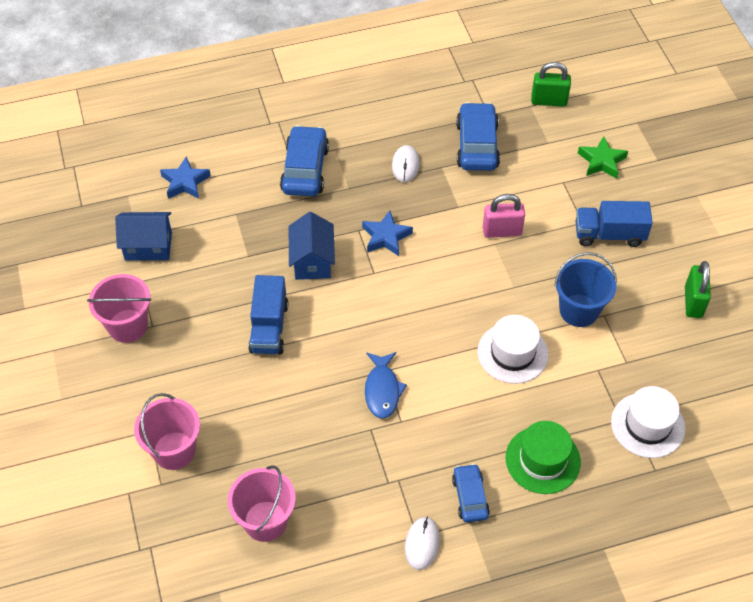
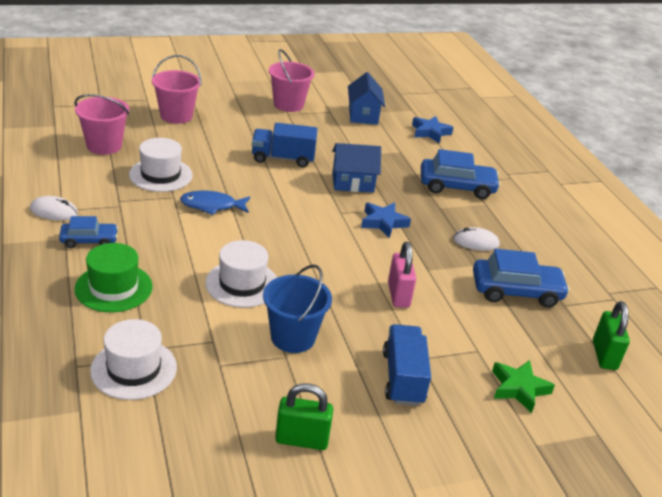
camera: 85 degrees right, 20 degrees down
(326, 448) = (160, 175): none -> white hat

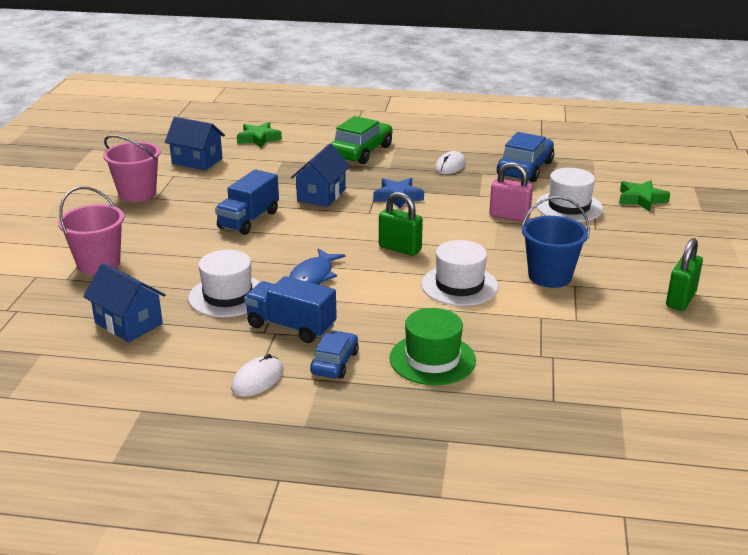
camera: 60 degrees left, 5 degrees down
(104, 145) = (128, 323): pink bucket -> blue house
(134, 369) = (568, 367): white hat -> white hat (569, 207)
(403, 378) = (617, 240): blue truck -> blue truck (291, 326)
(430, 132) = (259, 139): blue star -> green star
(457, 187) = (361, 151): blue car -> green car
(604, 355) = (613, 160): green padlock -> green padlock (400, 248)

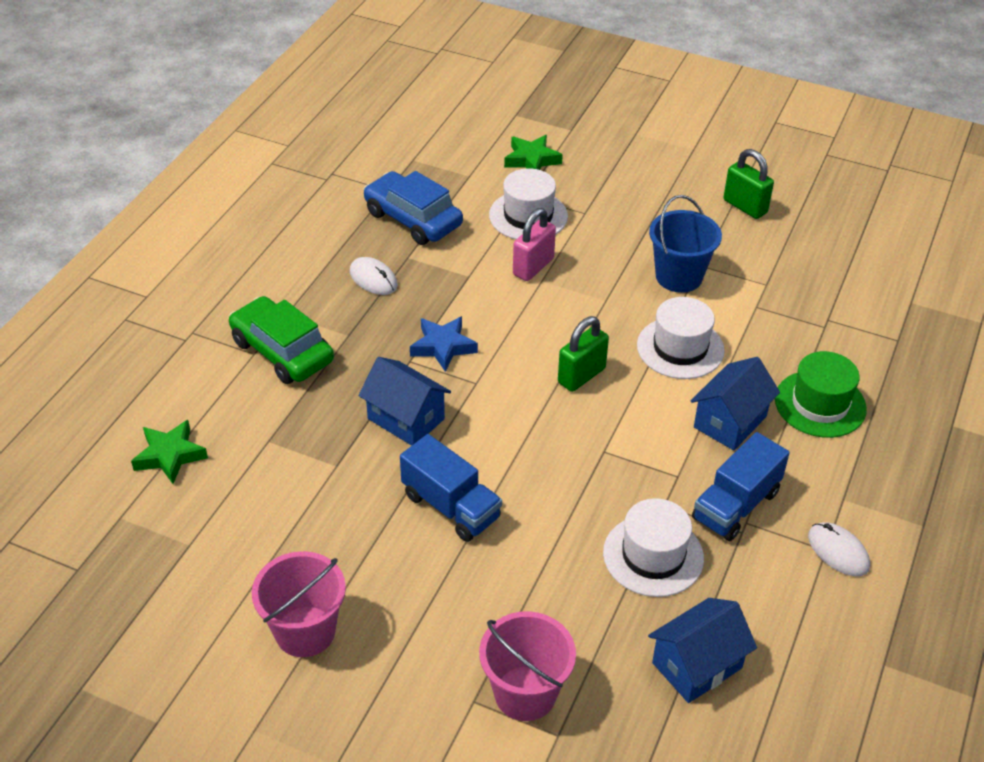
camera: 75 degrees left, 15 degrees up
(197, 161) = (216, 543): blue house -> blue house (730, 422)
(313, 276) = (626, 466): blue fish -> none
(335, 363) = (815, 481): blue car -> none

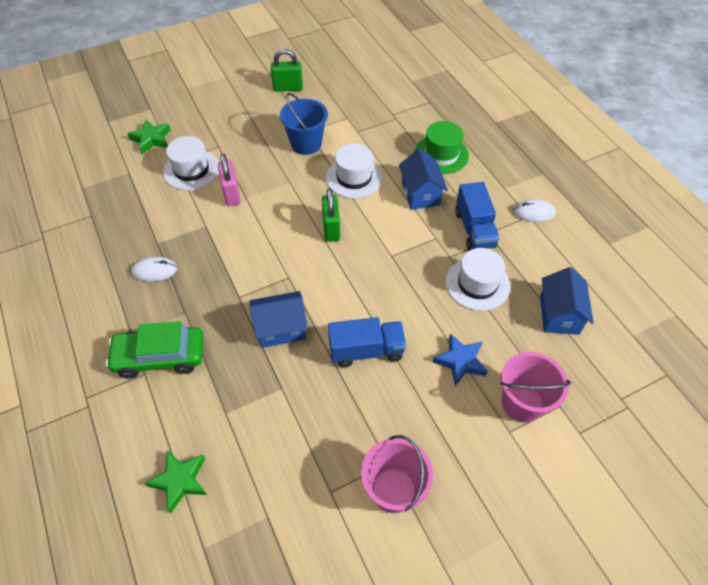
camera: 50 degrees left, 10 degrees up
(413, 219) = (130, 220): blue car -> none
(443, 346) = (245, 274): blue star -> blue star (460, 361)

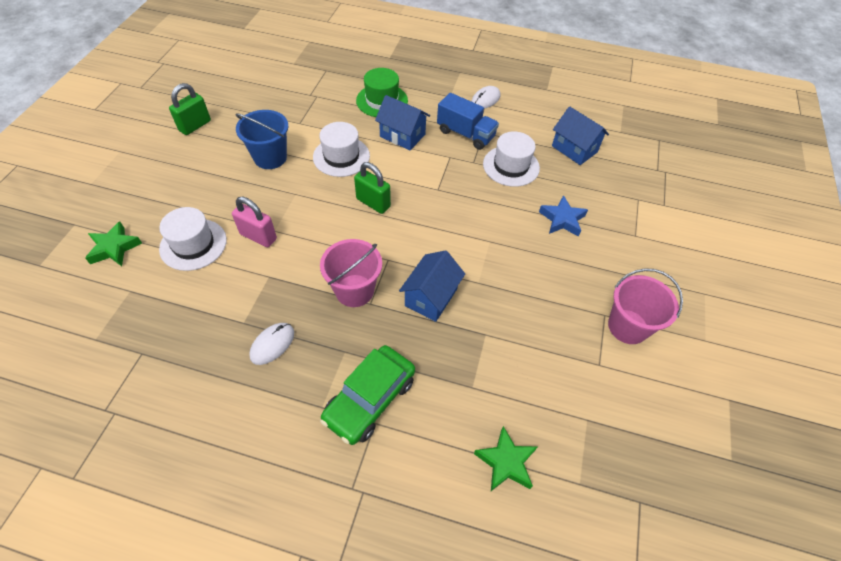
camera: 50 degrees left, 0 degrees up
(366, 350) = (503, 261): blue truck -> none
(522, 403) = (621, 214): pink bucket -> pink bucket (354, 290)

